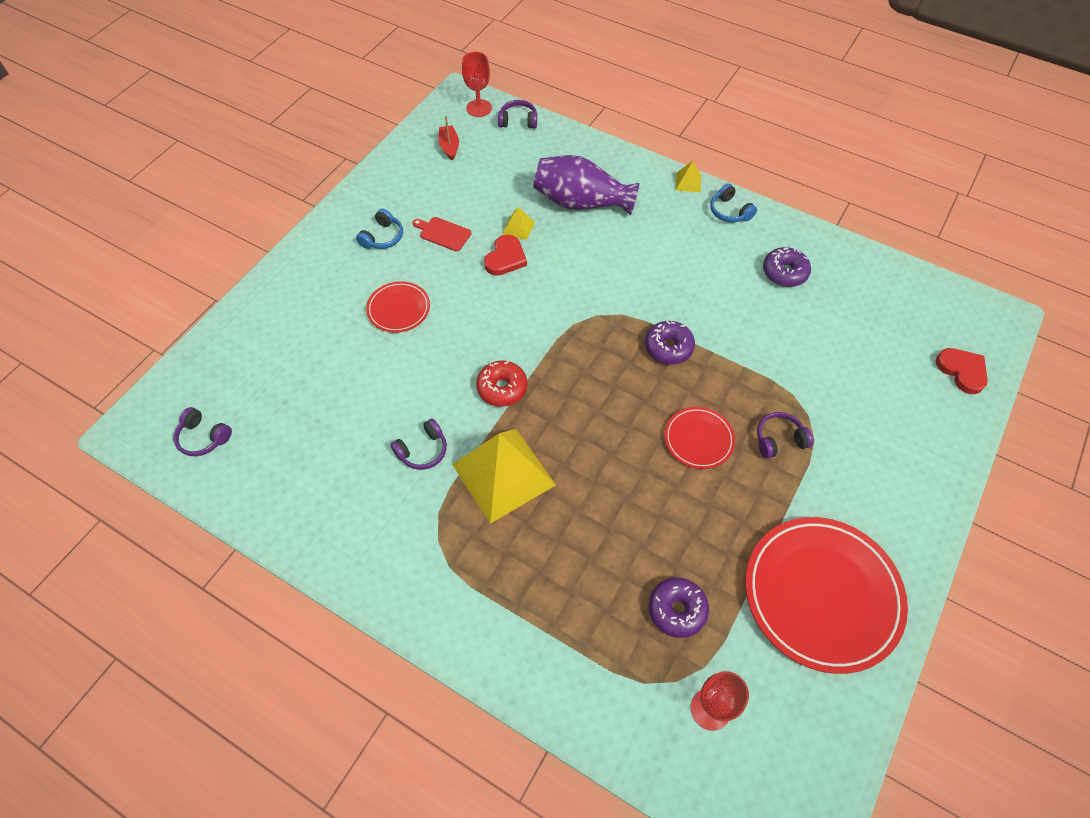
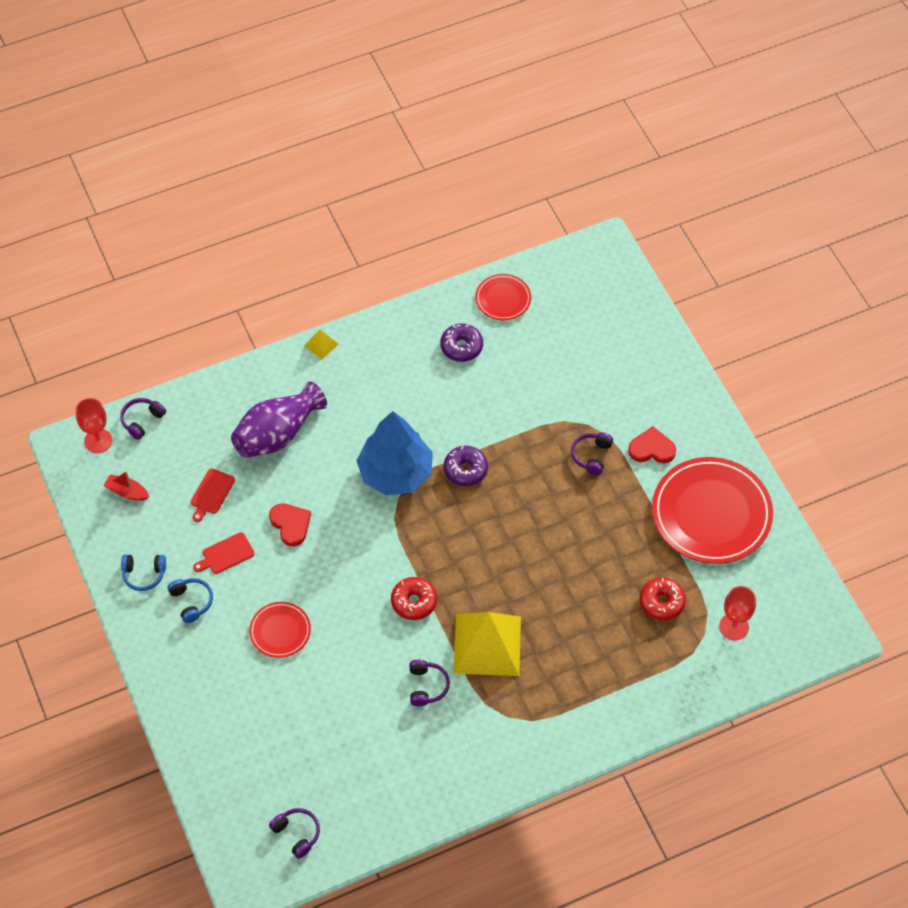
camera: 55 degrees left, 0 degrees up
(203, 437) = (297, 834): purple headphones -> purple headphones turned 105 degrees counterclockwise
(491, 194) = (211, 493): none -> red cutting board
(518, 228) = (266, 496): yellow pyramid -> none
(618, 299) = (396, 473): none -> blue tree
(677, 610) = (661, 602): purple donut -> red donut
(698, 439) = (554, 504): red plate -> red plate (503, 299)
(729, 211) = (375, 338): blue headphones -> blue headphones (144, 574)
(962, 371) = (626, 306): red heart -> red heart (652, 449)

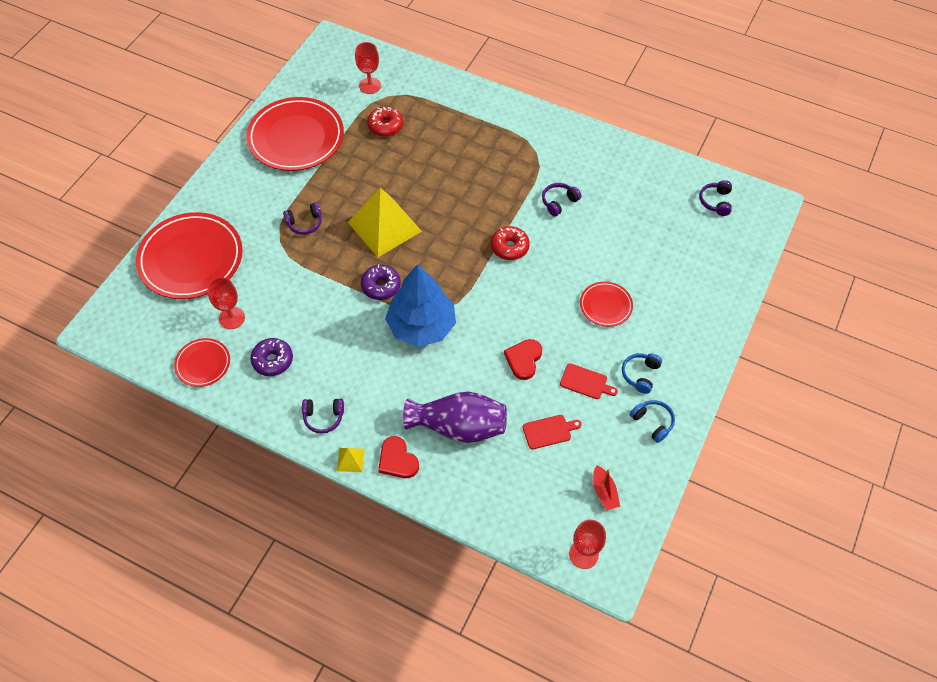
camera: 130 degrees left, 0 degrees up
(142, 420) = (535, 536): purple headphones -> purple headphones (323, 417)
(487, 644) = (500, 190): yellow pyramid -> yellow pyramid (384, 226)
(532, 342) = (232, 318): none -> red goblet
(625, 348) = (191, 259): none -> red plate
(652, 449) = (270, 195): red heart -> red heart (397, 460)

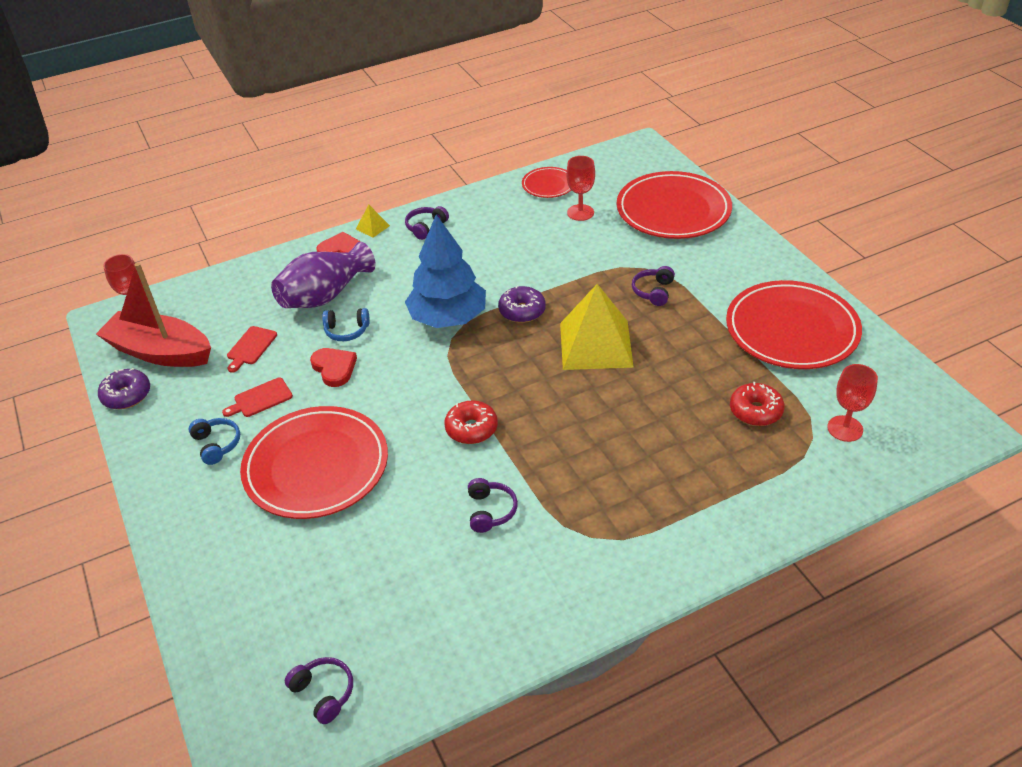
camera: 130 degrees right, 15 degrees down
(273, 360) = (511, 220): purple donut -> purple donut (126, 395)
(604, 492) = (160, 352): red boat -> red boat, size x2.37
(605, 305) = (316, 466): red plate -> red plate, size x2.03
(652, 422) = (166, 422): blue headphones -> blue headphones (346, 331)

